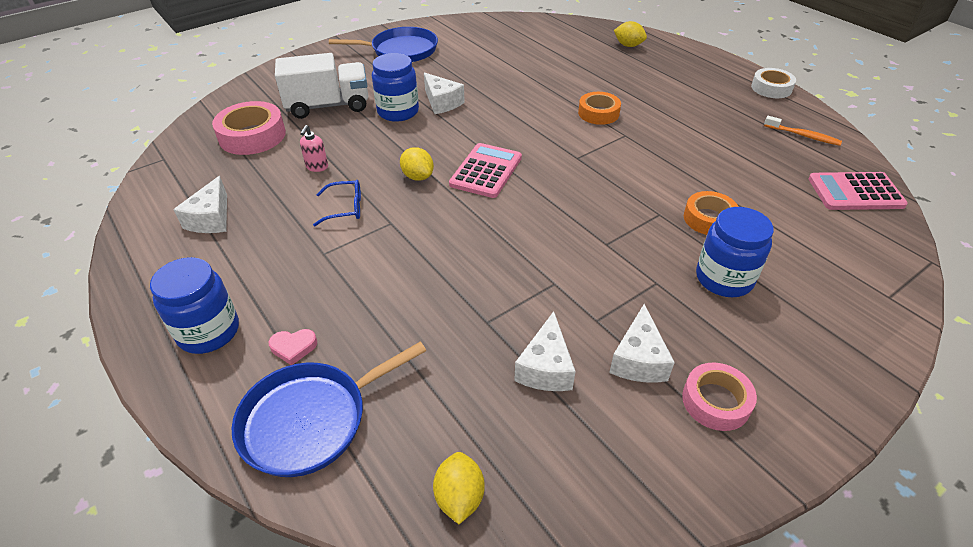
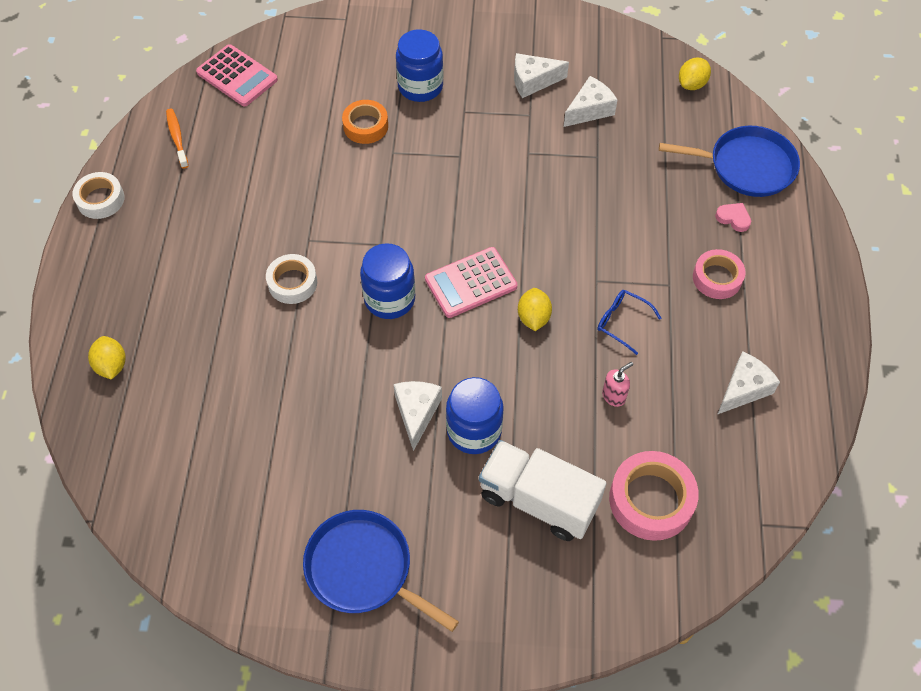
camera: 140 degrees left, 15 degrees up
(208, 332) = (786, 267): blue jar -> blue jar (389, 299)
(598, 113) = (292, 283): orange tape -> white tape
(638, 359) = (533, 81): white cheese -> white cheese turned 150 degrees counterclockwise
(716, 401) = (519, 41): pink tape -> pink tape (717, 278)

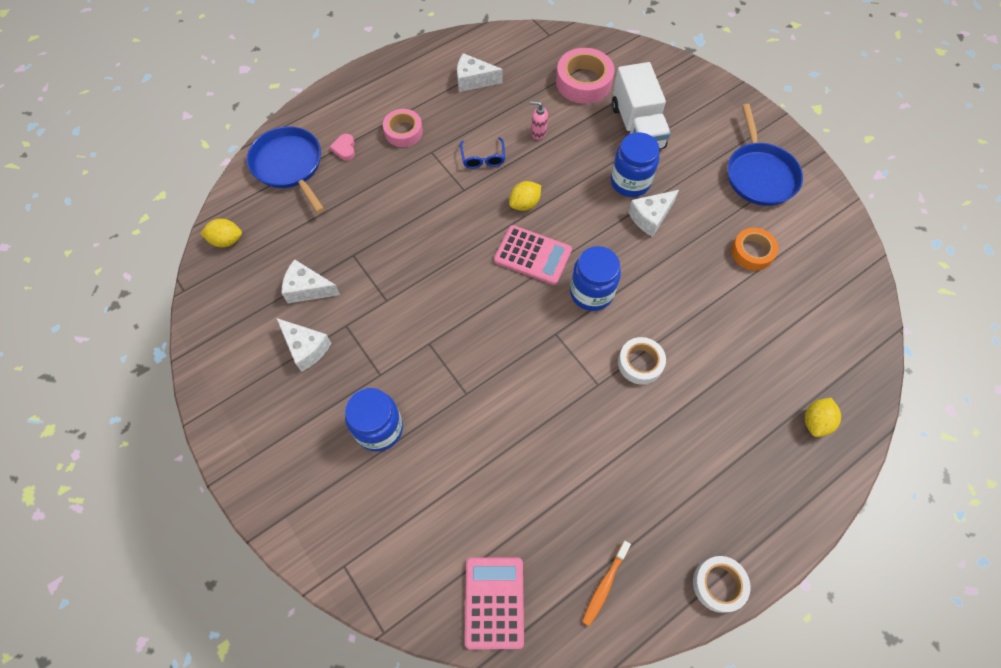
camera: 130 degrees left, 5 degrees up
(365, 126) = (457, 436): orange tape -> orange tape (752, 252)

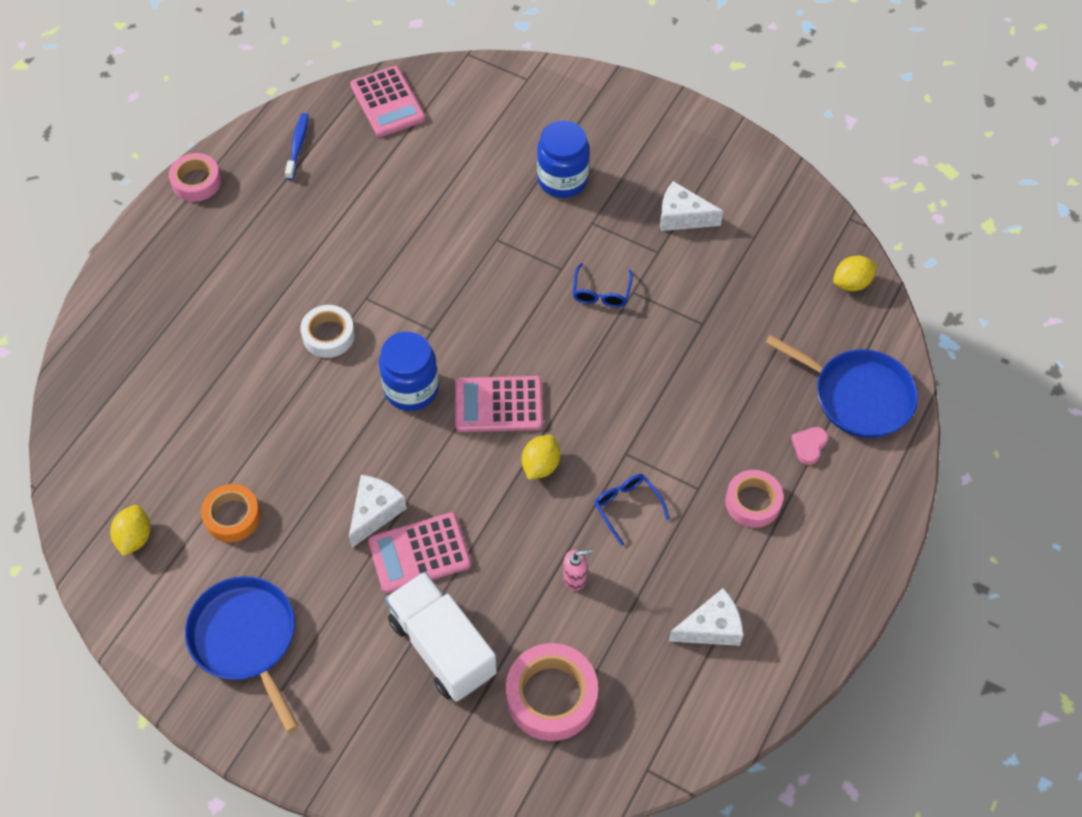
camera: 155 degrees right, 5 degrees down
(308, 289) = (724, 270): white cheese -> none
(344, 149) = (809, 446): pink heart -> pink heart turned 120 degrees counterclockwise
(410, 309) = (601, 293): none -> blue glasses
(604, 585) = (298, 146): orange toothbrush -> blue toothbrush
(630, 182) = (419, 553): blue jar -> pink calculator
(718, 584) = (196, 182): white tape -> pink tape
(815, 422) = (125, 349): yellow lemon -> yellow lemon (135, 537)

